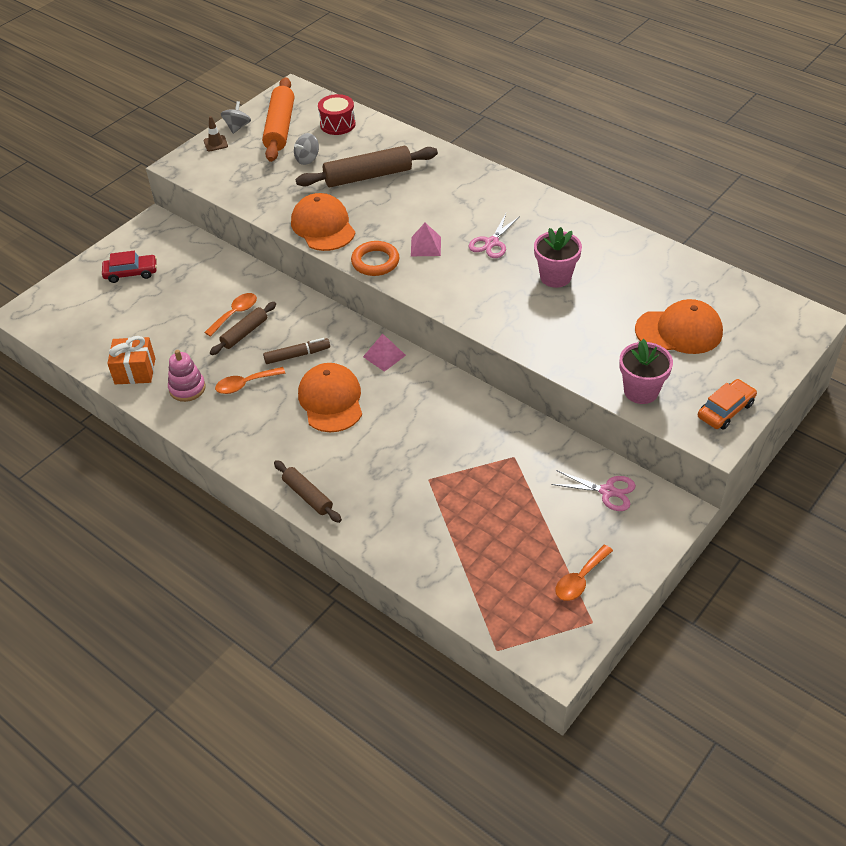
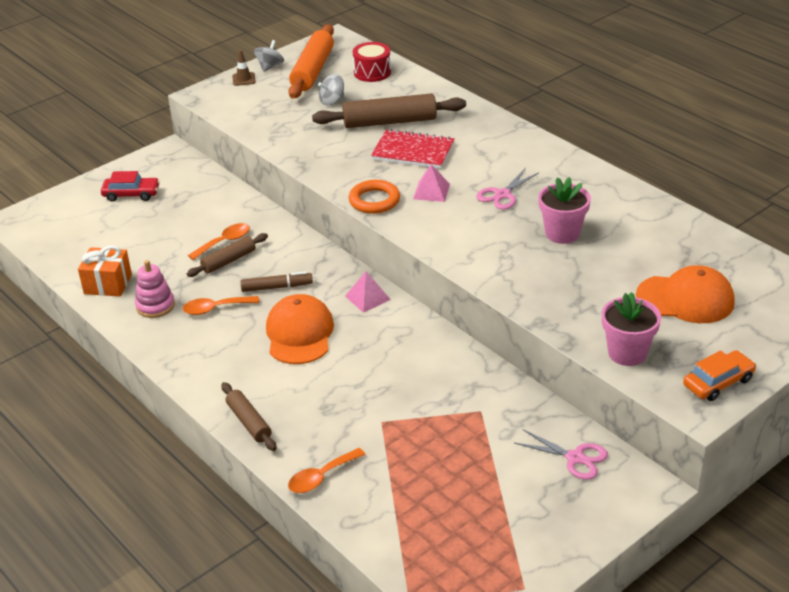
camera: 10 degrees right, 10 degrees down
(323, 226) = (330, 163): orange cap -> none
(398, 206) = (413, 151): none -> red notebook
(580, 579) = (521, 543): orange spoon -> orange spoon (321, 477)

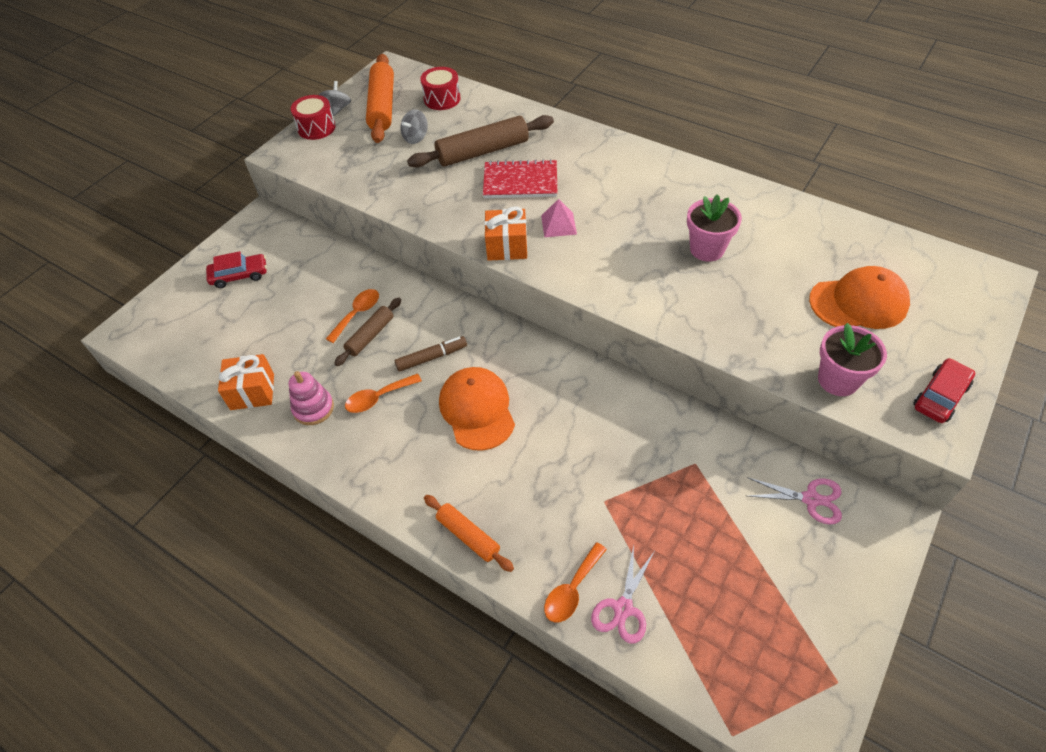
camera: 15 degrees left, 15 degrees up
(243, 79) = (316, 128): brown traffic cone -> red drum
(249, 422) = (468, 536): brown rolling pin -> orange rolling pin
(367, 298) = (527, 351): pink pyramid -> none
(374, 200) = (507, 246): orange ring -> orange gift
(502, 195) = (629, 215): pink scissors -> pink scissors (623, 608)
(718, 382) = (940, 396): orange car -> red car

